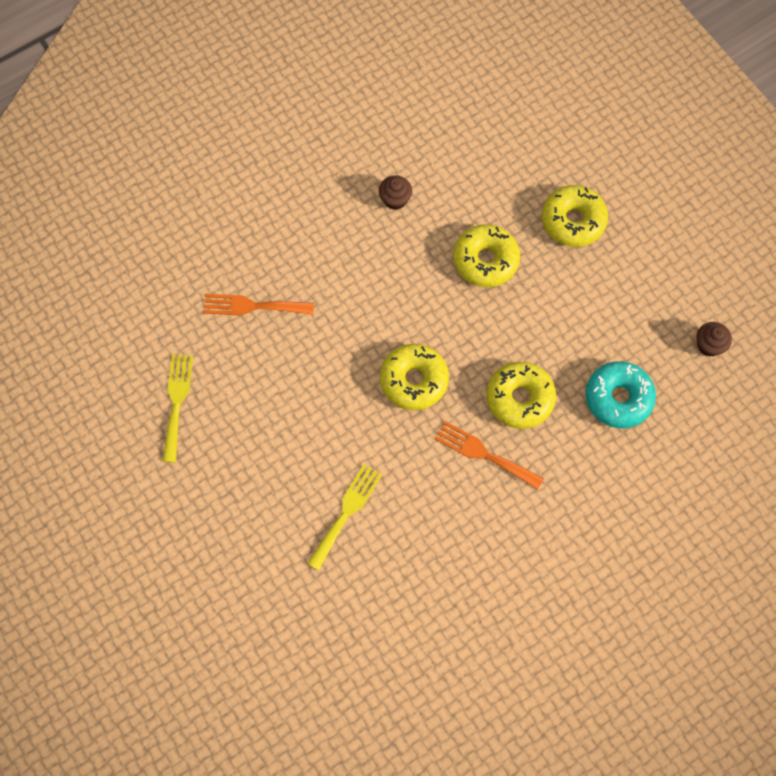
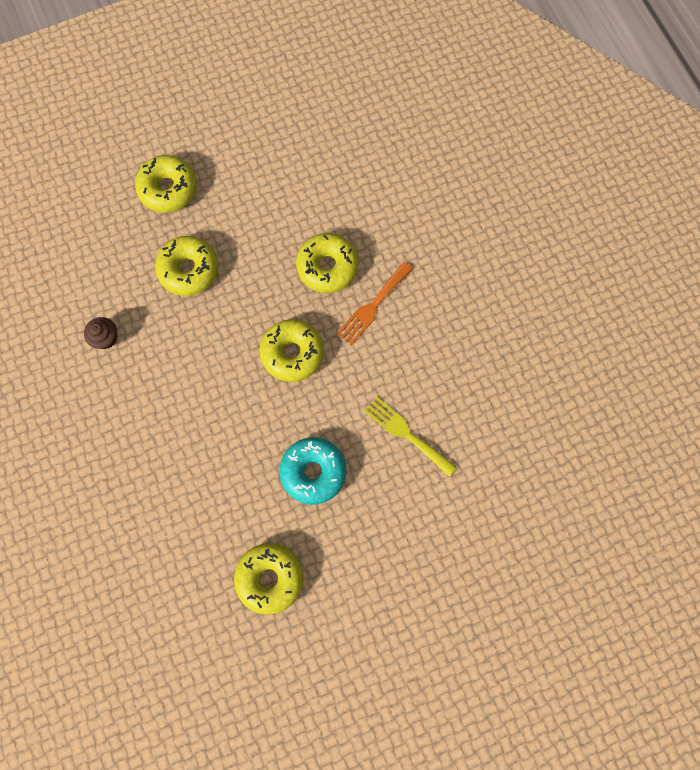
camera: 80 degrees left, 5 degrees up
(177, 402) = (270, 578): yellow fork -> yellow donut
(253, 306) = (185, 490): orange fork -> none
(618, 398) = (342, 188): turquoise donut -> turquoise donut (313, 472)
(709, 345) = (309, 108): brown cupcake -> none

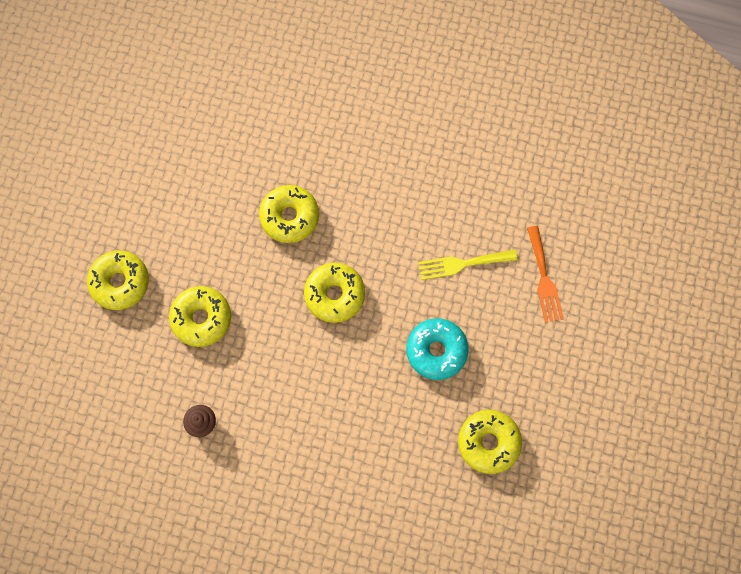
camera: 50 degrees left, 0 degrees up
(372, 306) = (348, 210): orange fork -> orange fork (544, 278)

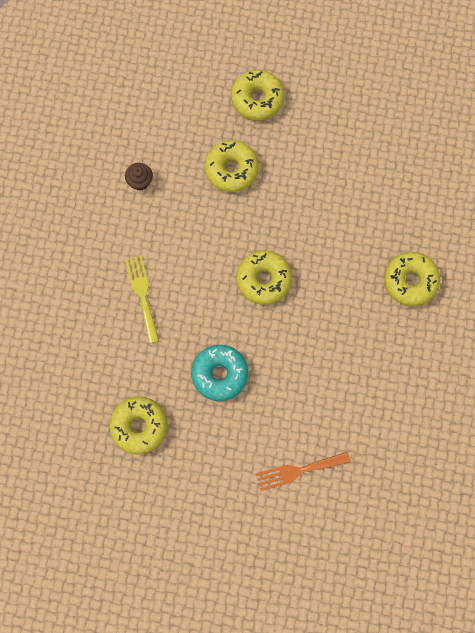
camera: 85 degrees right, 0 degrees up
(289, 217) = (333, 233): yellow donut -> yellow donut (410, 281)
(462, 264) = (305, 393): yellow fork -> yellow fork (142, 295)

